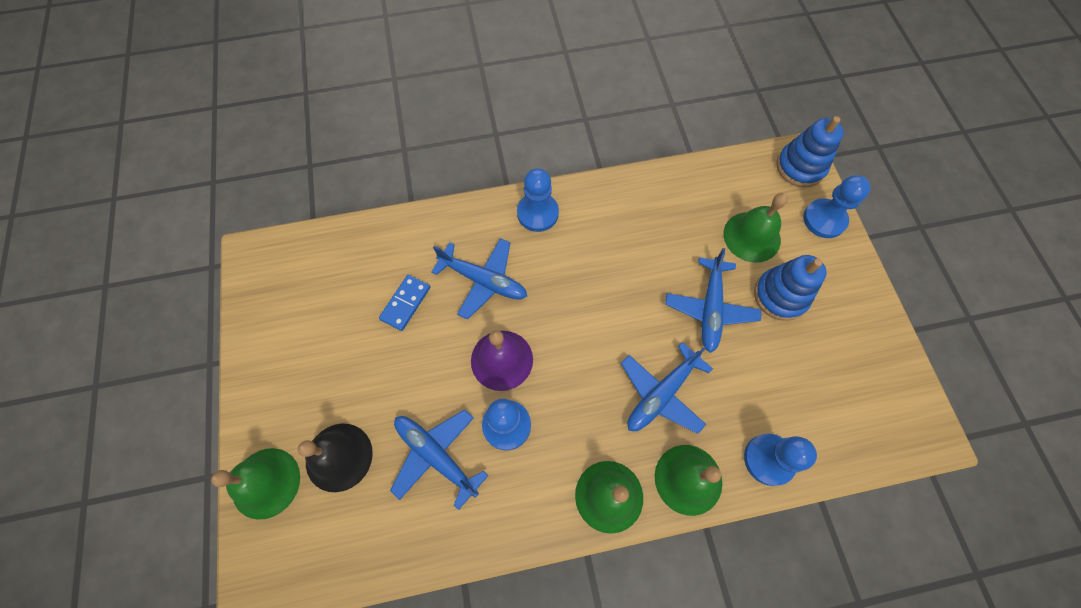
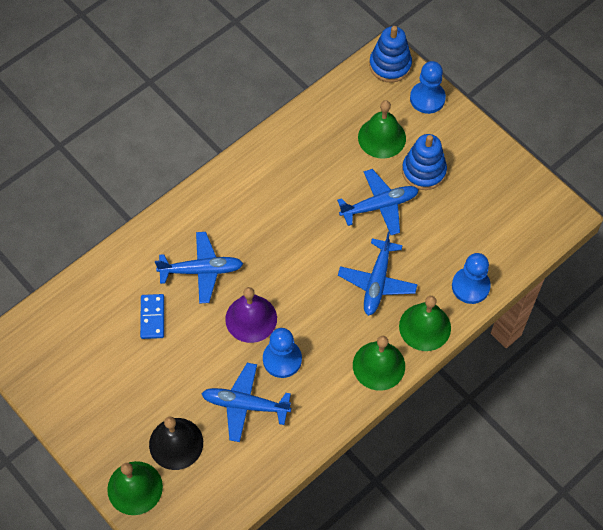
camera: 30 degrees left, 5 degrees down
(537, 213) = (211, 199): blue pawn -> none
(710, 308) = (379, 206): blue plane -> blue plane turned 90 degrees counterclockwise

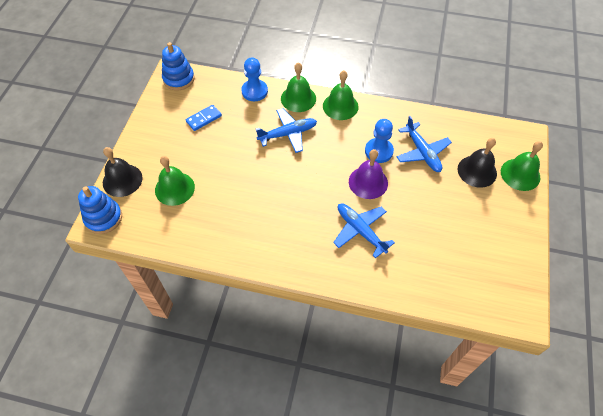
camera: 125 degrees left, 5 degrees down
(152, 317) = (417, 237): blue domino -> blue domino (204, 119)
(379, 206) = (232, 161): blue plane -> none
(423, 171) = (187, 152): blue stacking toy -> blue stacking toy (178, 79)
(427, 98) = (122, 180): blue pawn -> black bell

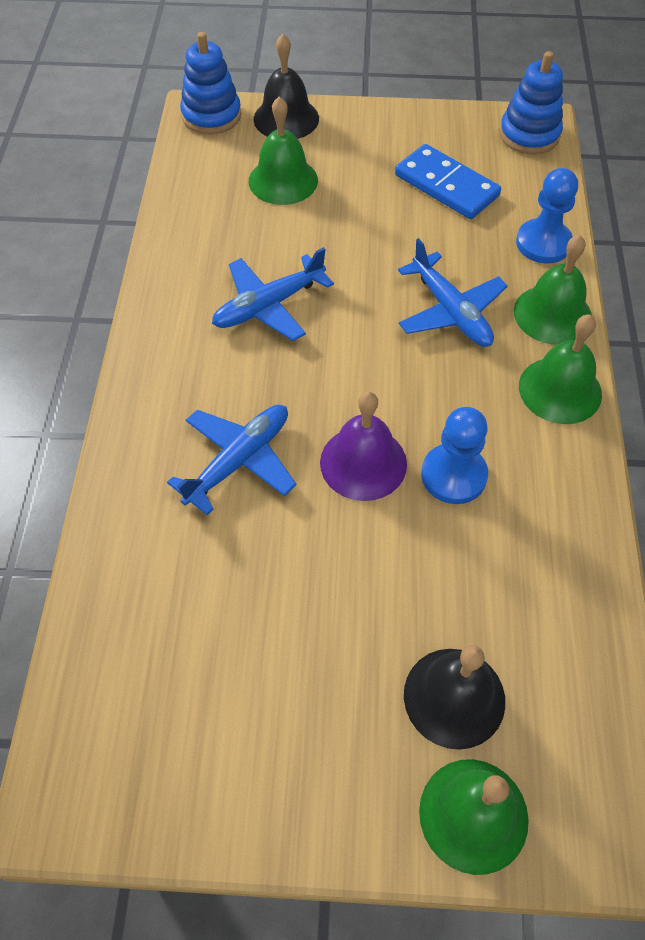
camera: 80 degrees right, 0 degrees up
(204, 119) = (446, 186): blue domino -> blue domino, size x1.56
(422, 152) = (477, 566): blue plane -> blue plane (269, 306)

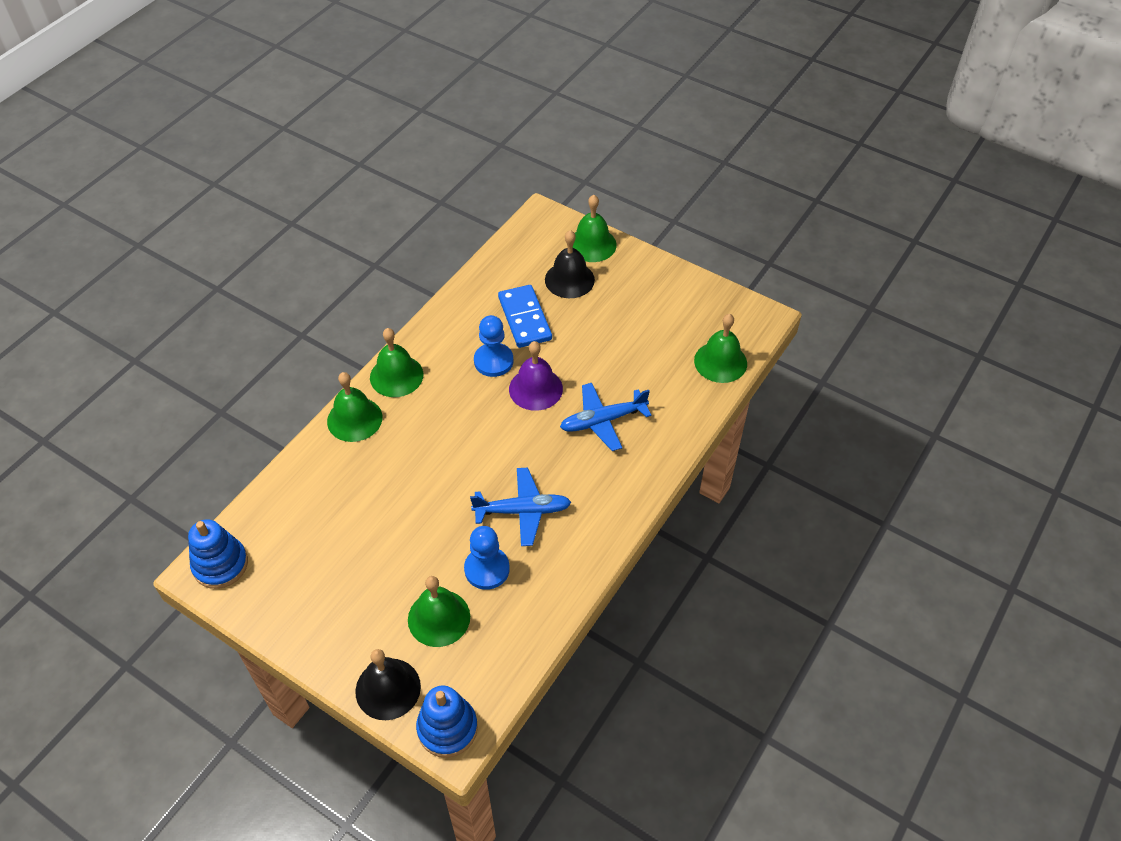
camera: 150 degrees left, 5 degrees down
(102, 656) = (720, 362): none -> green bell
(446, 186) = (326, 548): blue domino -> blue domino (525, 318)
(451, 311) = (412, 450): blue plane -> none
(543, 243) = (309, 468): blue pawn -> blue pawn (487, 569)

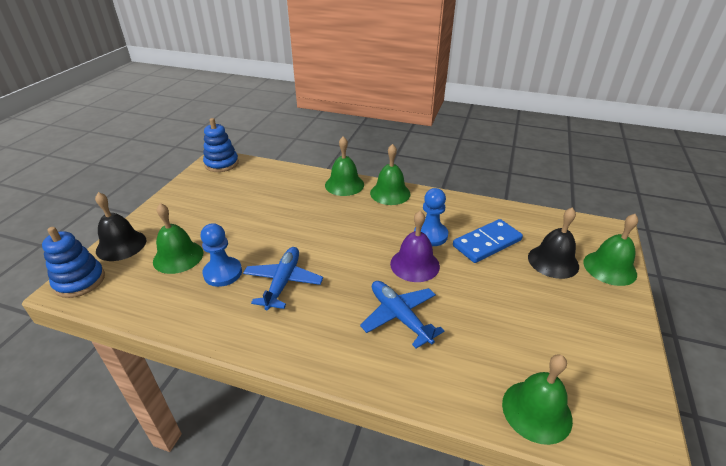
camera: 75 degrees right, 15 degrees down
(523, 511) = (283, 282): blue plane -> blue plane turned 150 degrees counterclockwise

